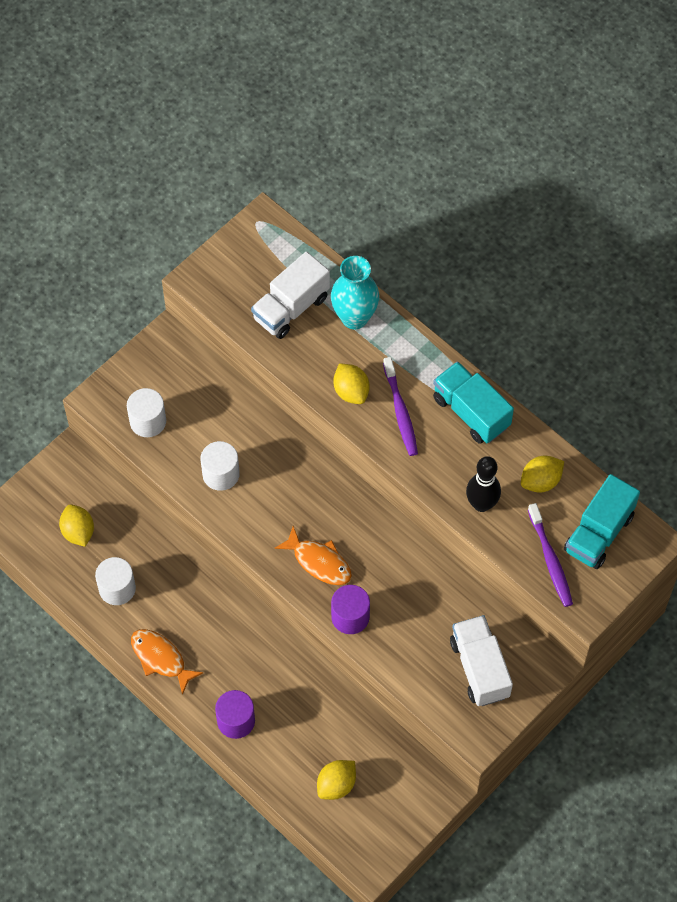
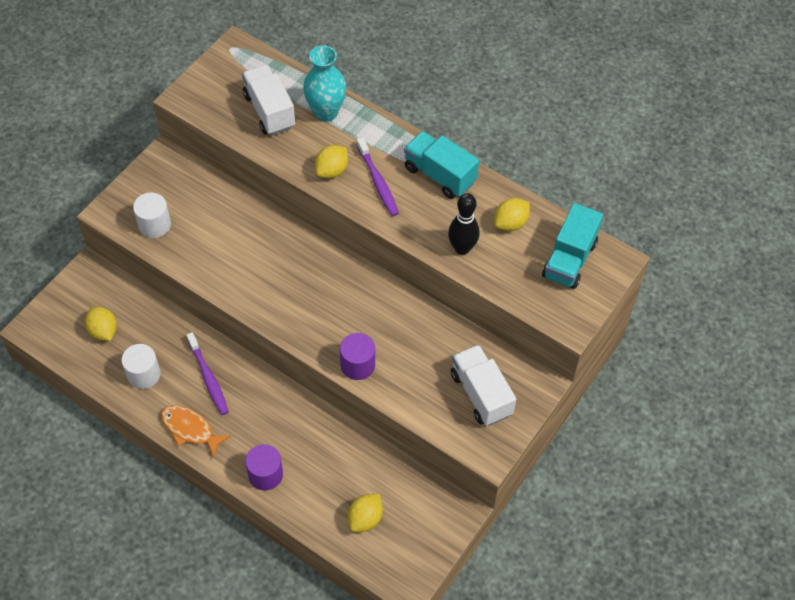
camera: 10 degrees left, 5 degrees down
(221, 474) = (225, 260): white cylinder -> none
(291, 308) = (269, 111): white truck -> white truck turned 120 degrees clockwise
(319, 562) = (323, 322): orange fish -> none
(351, 391) = (332, 171): yellow lemon -> yellow lemon turned 75 degrees clockwise
(550, 560) = (531, 287): purple toothbrush -> purple toothbrush (208, 378)

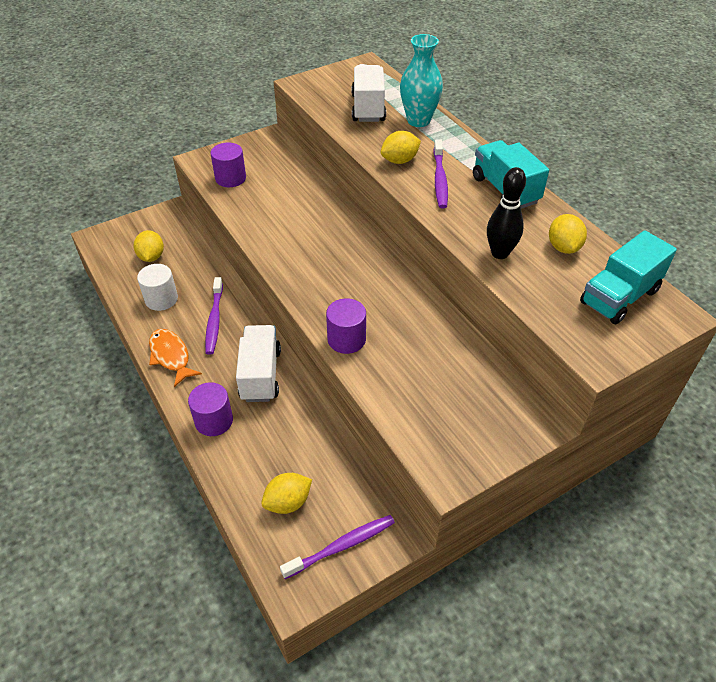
camera: 25 degrees right, 10 degrees down
(154, 225) = (230, 178): white cylinder -> purple cylinder
(424, 536) = (341, 546): none -> purple toothbrush
(480, 394) = (465, 410): white truck -> white truck (260, 375)
(510, 223) = (563, 247): yellow lemon -> yellow lemon turned 75 degrees counterclockwise

